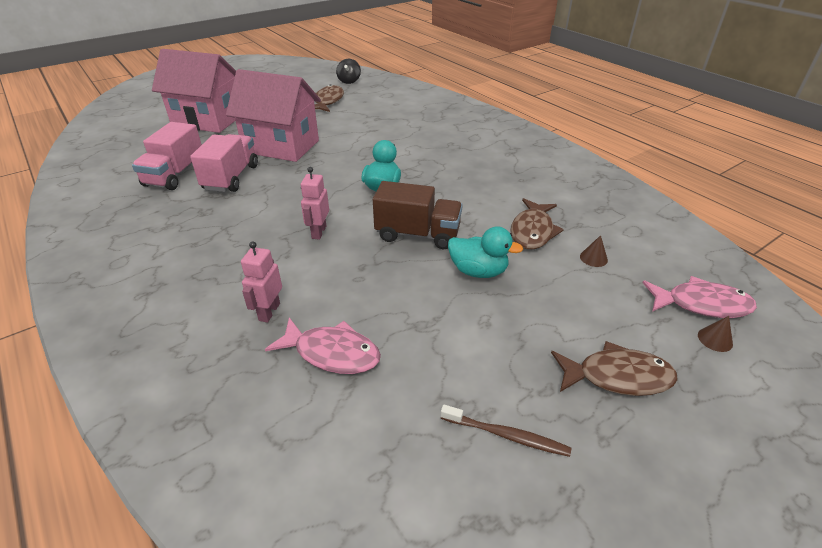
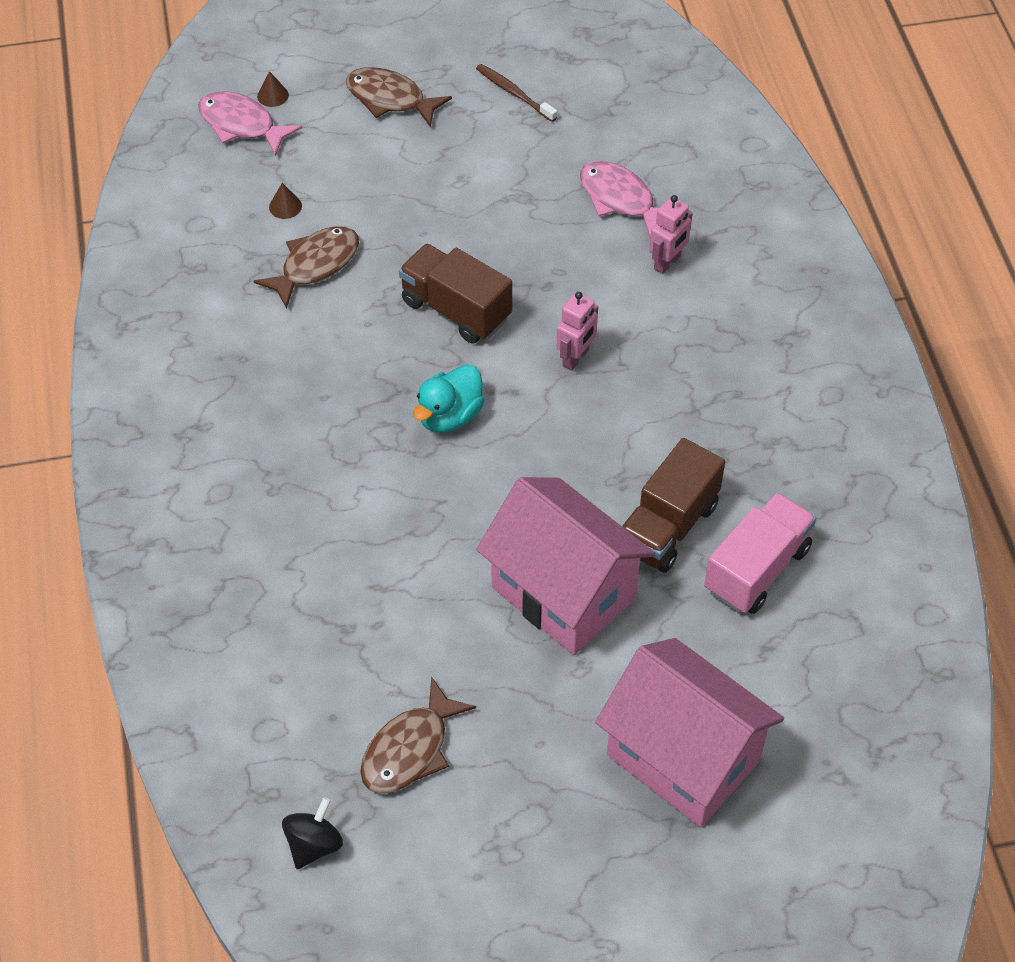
camera: 155 degrees left, 15 degrees up
(231, 177) = (668, 526): pink truck -> brown truck
(478, 271) = (424, 234): turquoise duck -> none

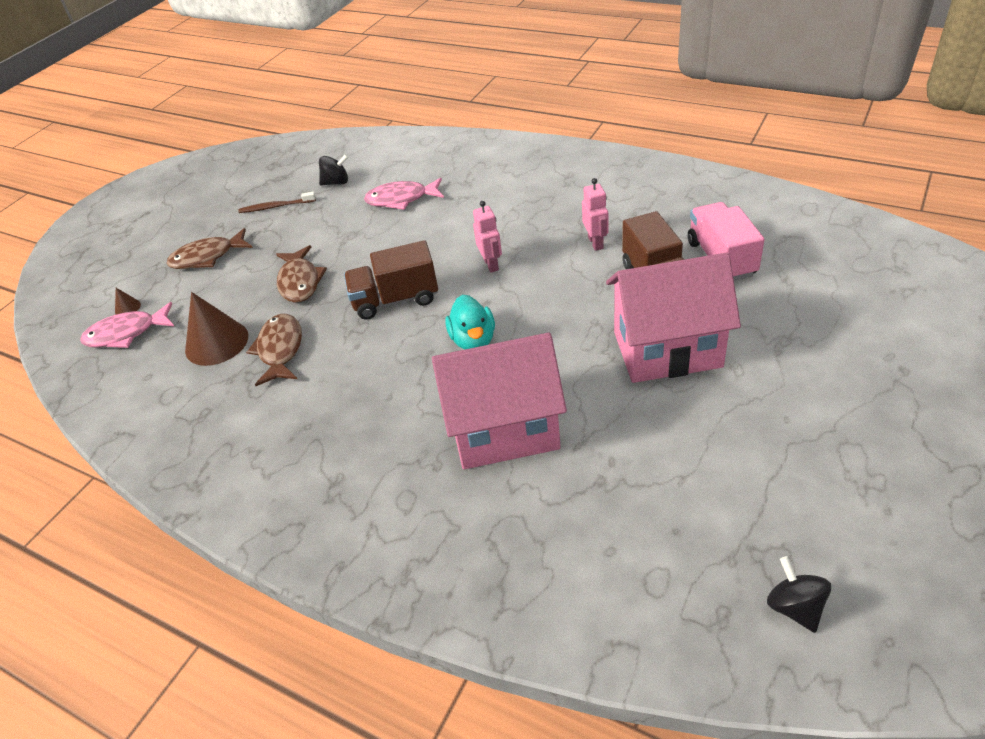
camera: 45 degrees left, 10 degrees down
(285, 206) = (216, 342): brown cone -> brown cone, size x2.31
(410, 749) = (741, 496): brown fish -> brown fish (300, 282)
(600, 116) = (336, 182): none -> black spinning top
(667, 263) = (466, 201): pink robot -> pink robot (595, 243)
(683, 758) = (847, 352): pink house -> pink house (504, 430)

